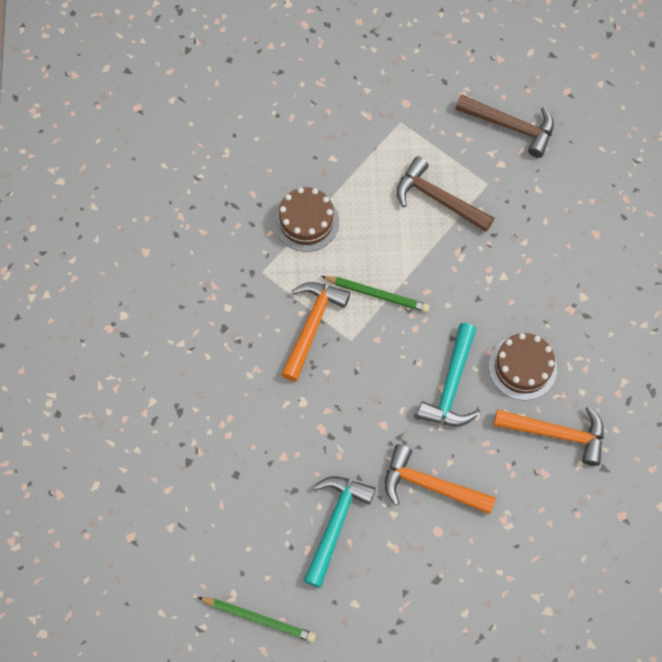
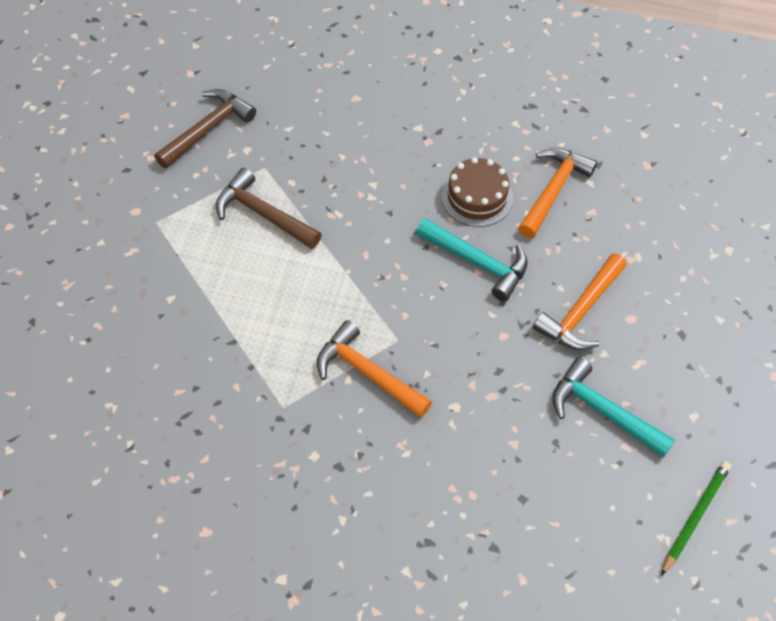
camera: 75 degrees left, 10 degrees down
(306, 221) = (238, 345): brown cake -> none
(377, 294) = (353, 300): green pencil -> none
(438, 199) = (263, 214): brown hammer -> brown hammer turned 75 degrees clockwise

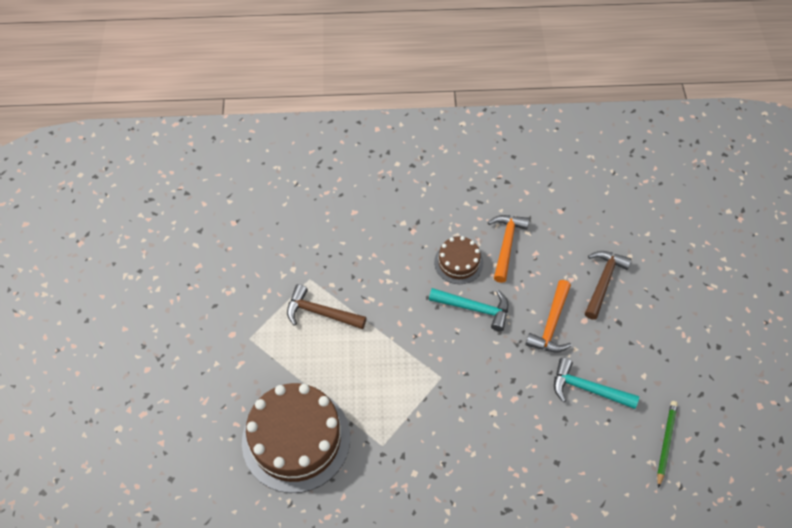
camera: 15 degrees left, 0 degrees up
(169, 366) = (296, 439): none -> brown cake
(208, 129) = (261, 261): brown hammer -> brown hammer (603, 282)
(368, 373) = (429, 406): orange hammer -> none

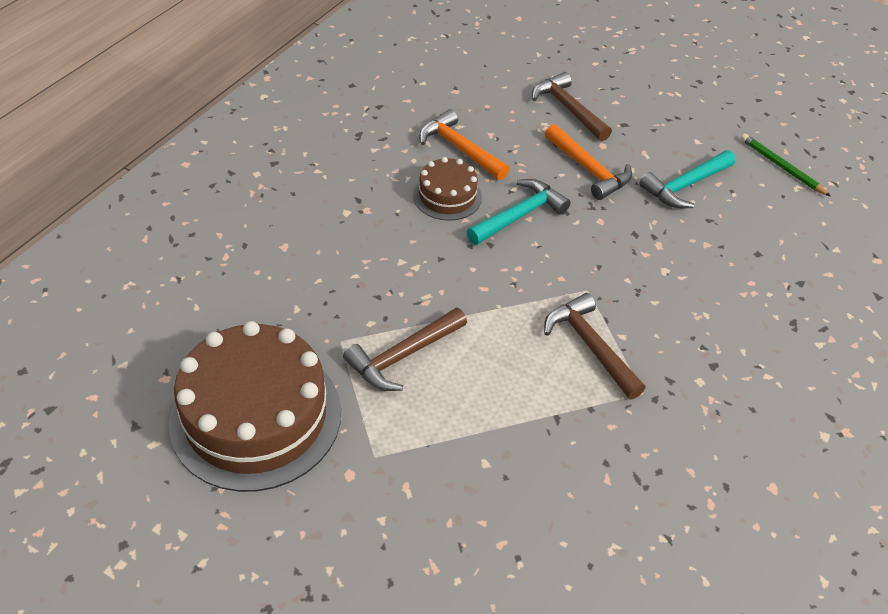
camera: 60 degrees left, 10 degrees down
(296, 439) = (574, 481): brown cake -> brown cake (256, 416)
(397, 401) = (590, 346): none -> brown hammer

